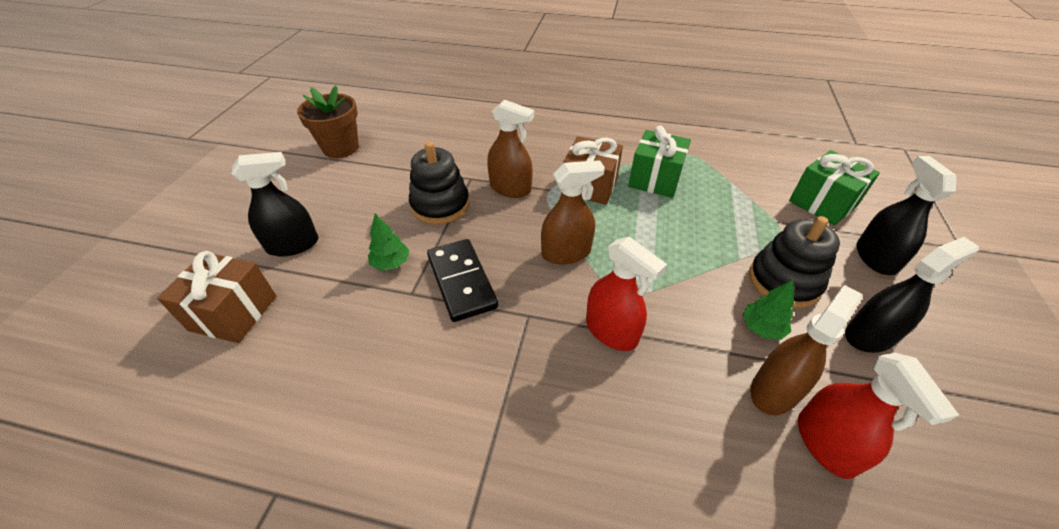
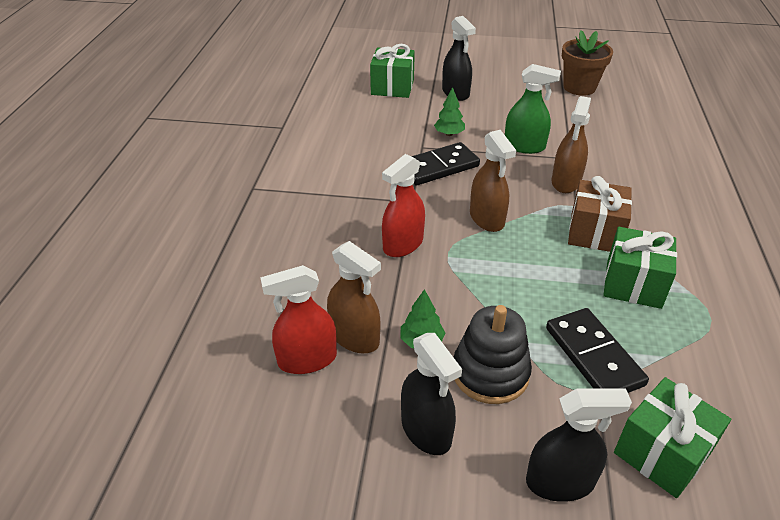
camera: 85 degrees right, 5 degrees down
(233, 313) = (392, 87): brown gift -> green gift
(440, 205) = (524, 146): black stacking toy -> green spray bottle
(742, 216) = (593, 356): none -> black domino

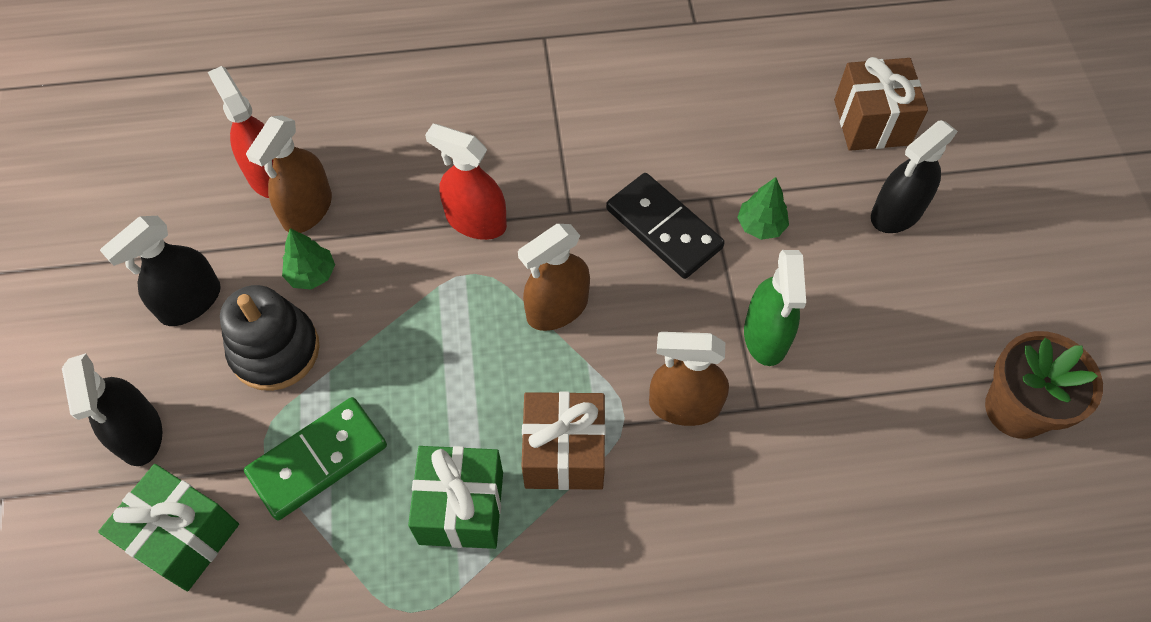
camera: 75 degrees right, 20 degrees up
(392, 87) = (871, 122): green gift -> brown gift
(593, 356) = (317, 459): black domino -> green domino

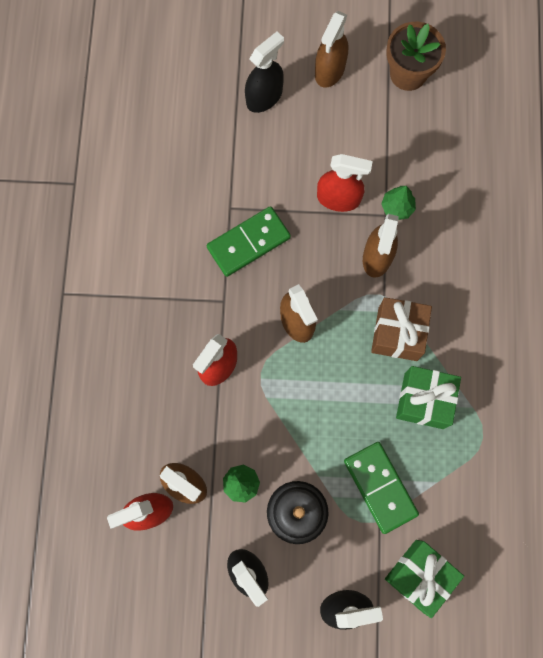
camera: 80 degrees left, 15 degrees up
(664, 228) = (248, 242): black domino -> green domino
(761, 226) = (258, 181): green tree -> green tree (397, 207)
(766, 336) = (338, 198): green spray bottle -> red spray bottle
(871, 122) = (190, 91): brown gift -> none
(896, 213) = (264, 97): black spray bottle -> black spray bottle turned 105 degrees counterclockwise
(975, 293) = (330, 70): none -> brown spray bottle

